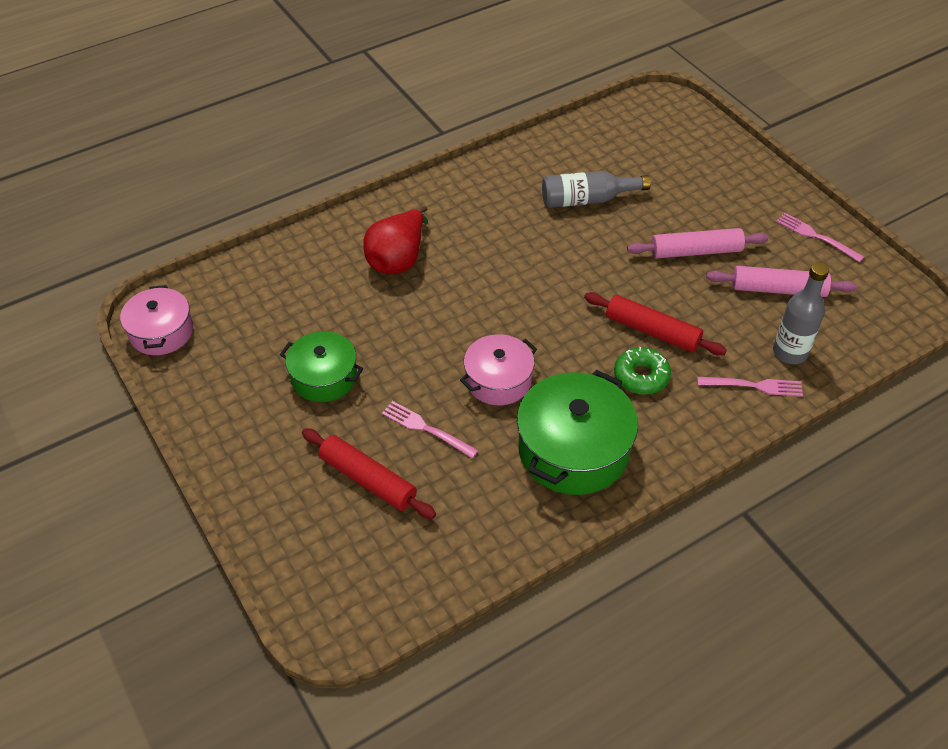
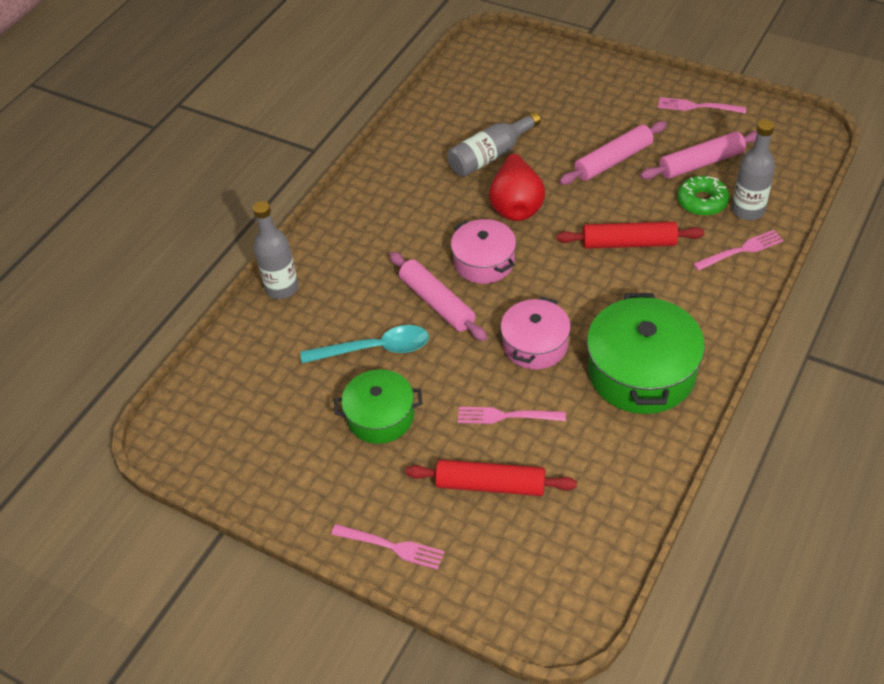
camera: 25 degrees left, 0 degrees up
(161, 332) = (191, 451): pink pot -> pink pot (484, 262)
(250, 488) = (392, 546): none -> pink fork
(328, 235) = (282, 288): none -> grey bottle
(363, 319) = (375, 349): none -> turquoise spoon
(398, 259) = (365, 281): red pear -> red pear (516, 205)
(443, 305) = (437, 302): none -> pink rolling pin
(641, 376) = (648, 285): green donut -> green donut (702, 201)

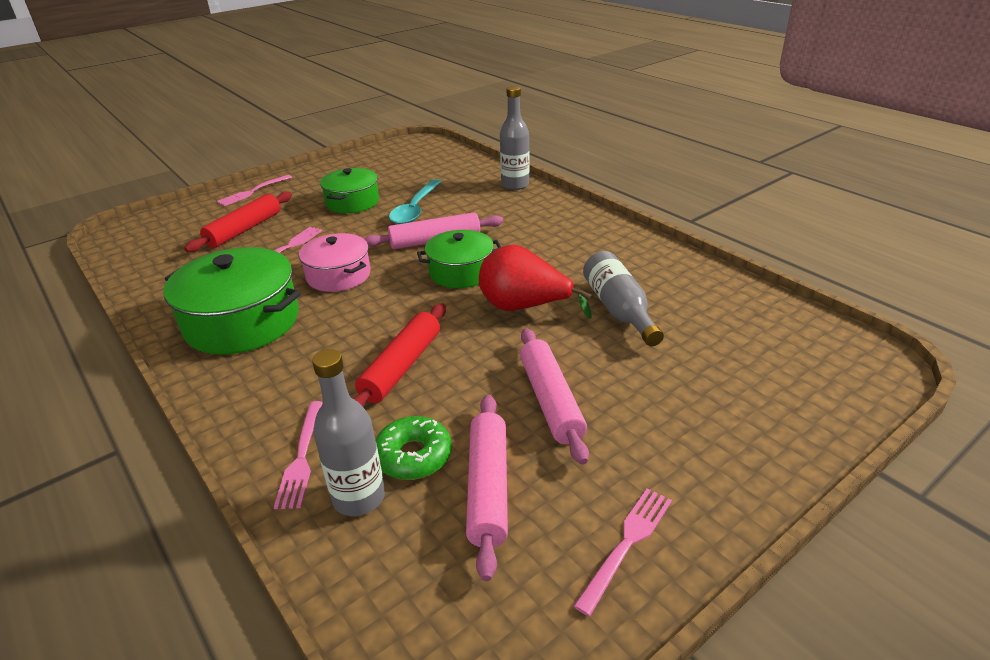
camera: 110 degrees right, 15 degrees down
(484, 262) = (461, 272): pink pot -> green pot

